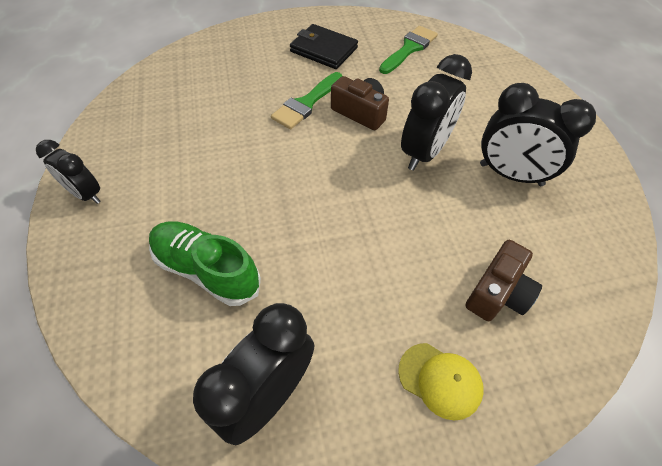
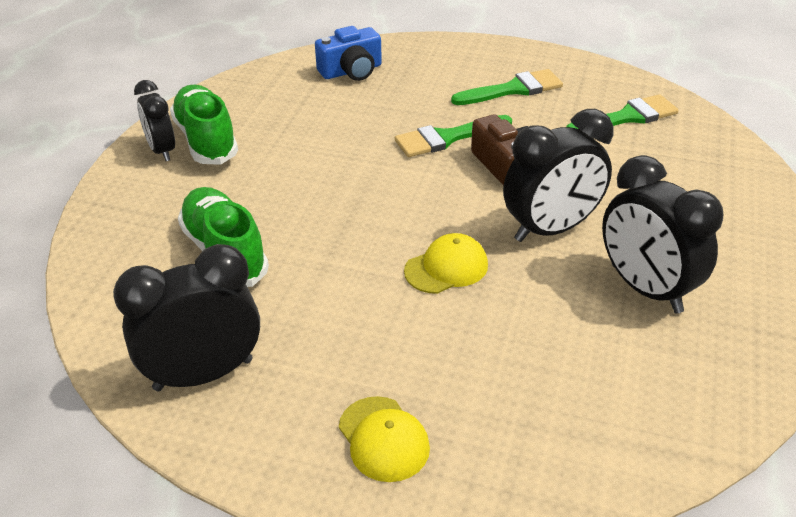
camera: 30 degrees right, 15 degrees down
(119, 170) = (206, 140): none -> green shoe
(197, 69) = (351, 71): none -> blue camera
(323, 49) = (513, 89): black wallet -> green brush
(380, 212) = (446, 268): none -> yellow cap
(498, 292) = (521, 393): brown camera -> none

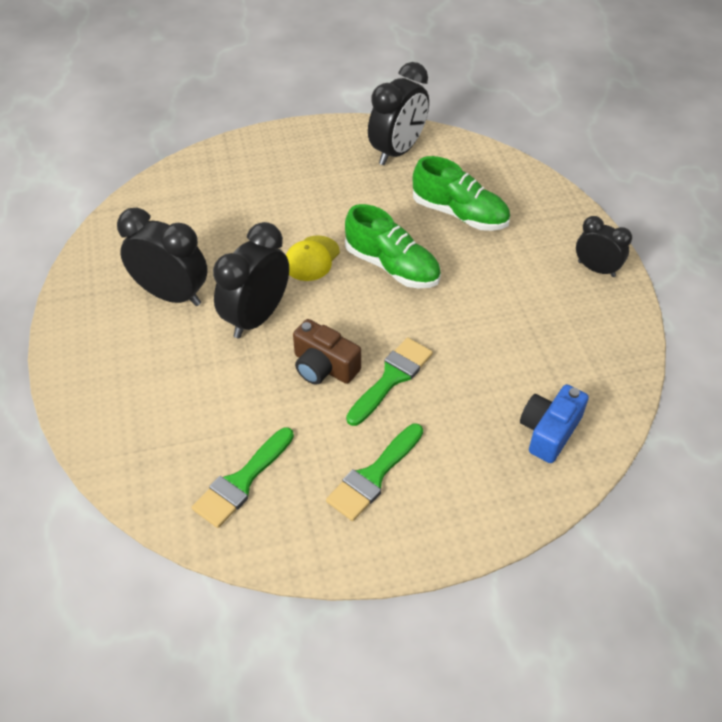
camera: 150 degrees right, 10 degrees up
(206, 140) = (577, 292): green shoe -> green shoe (392, 266)
(383, 439) = (282, 159): yellow cap -> none

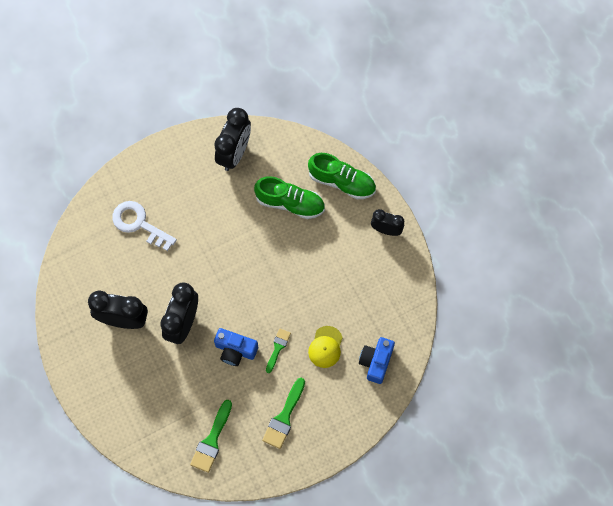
camera: 15 degrees left, 20 degrees up
(241, 196) = (139, 223): none -> white key
(311, 258) = (203, 267): yellow cap -> yellow cap (325, 347)
(324, 366) = (235, 350): brown camera -> blue camera
(391, 378) = (278, 348): green brush -> green brush, size x0.64
(392, 266) = (257, 260): green shoe -> green shoe (342, 182)

